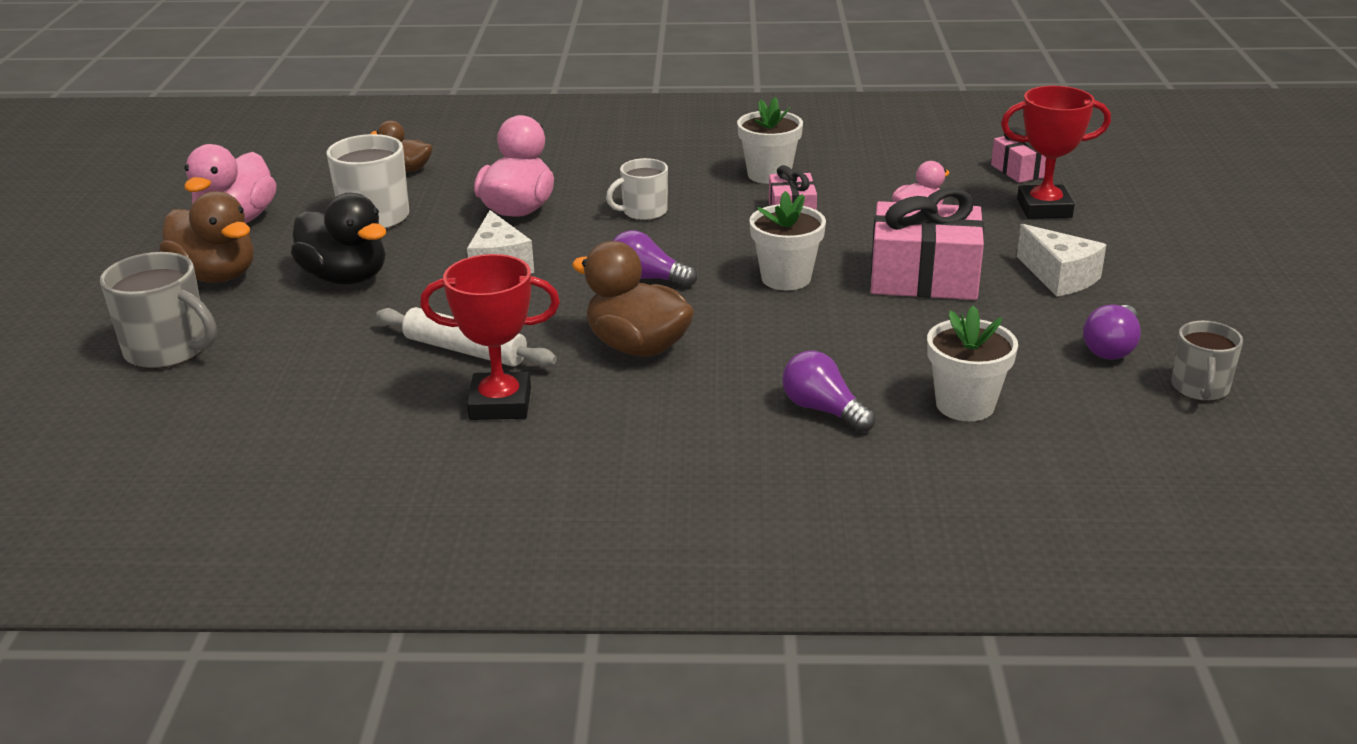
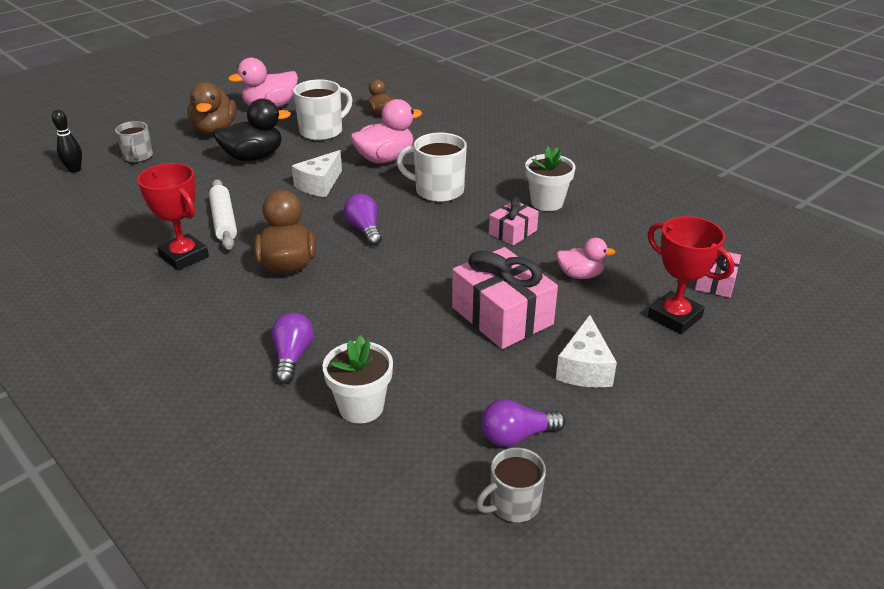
camera: 45 degrees right, 5 degrees up
(99, 408) = (75, 170): none -> black bowling pin
(169, 350) = (138, 157): grey mug -> grey mug, size x0.64
(346, 278) = (253, 157): black duck -> black duck turned 105 degrees counterclockwise
(643, 212) = (438, 191): white mug -> white mug, size x1.56
(786, 278) = (428, 270): white flower pot -> none

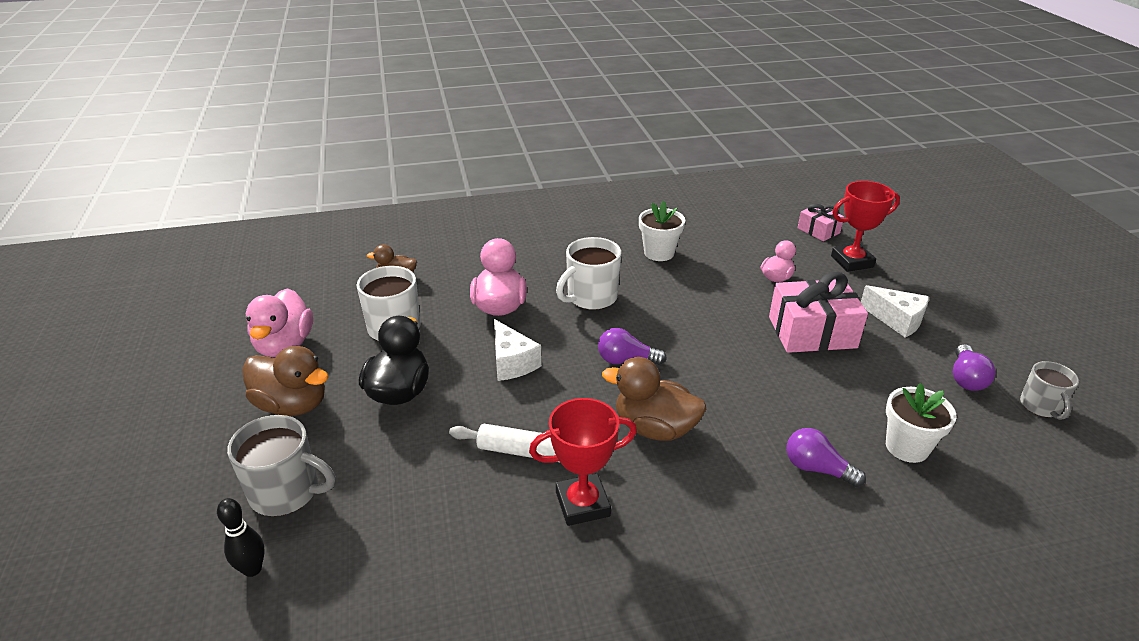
camera: 60 degrees left, 0 degrees up
(138, 157) = (286, 492): grey mug -> grey mug, size x1.56
(513, 232) = (692, 284): pink gift -> none

